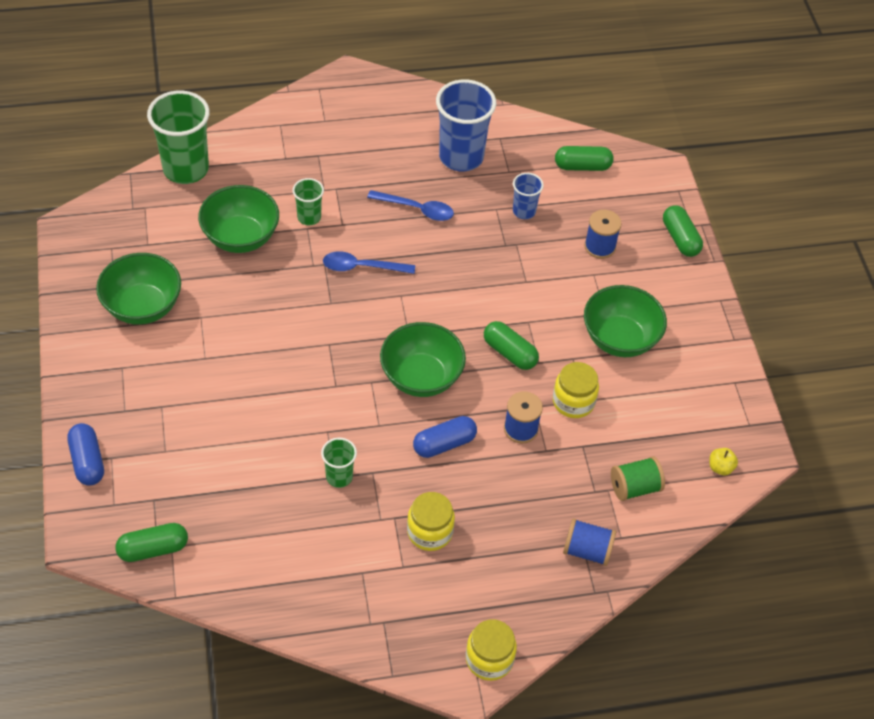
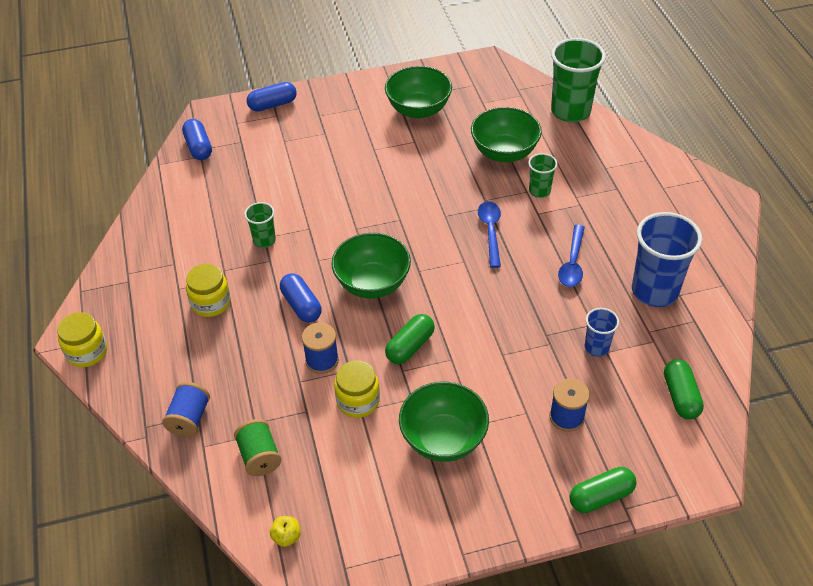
camera: 90 degrees right, 5 degrees down
(153, 549) = (198, 147): green capsule -> blue capsule

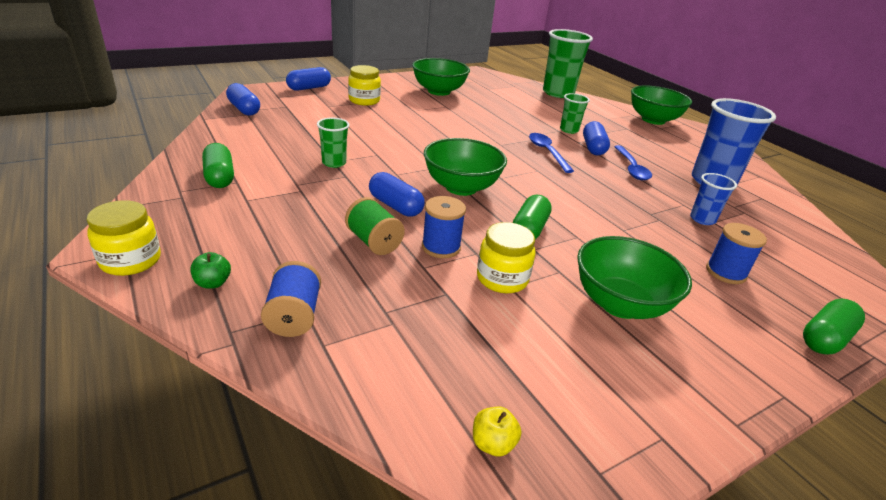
camera: 20 degrees left, 15 degrees down
(140, 381) = (213, 283): none -> green apple
(211, 303) = (290, 209): yellow jar -> yellow jar (364, 100)
(259, 456) = (408, 347): green spool -> green spool (374, 242)
(504, 152) = (524, 111): green bowl -> green bowl (653, 120)
(549, 225) = (593, 148): none -> blue capsule
(680, 396) = (807, 248): green capsule -> green capsule (219, 177)

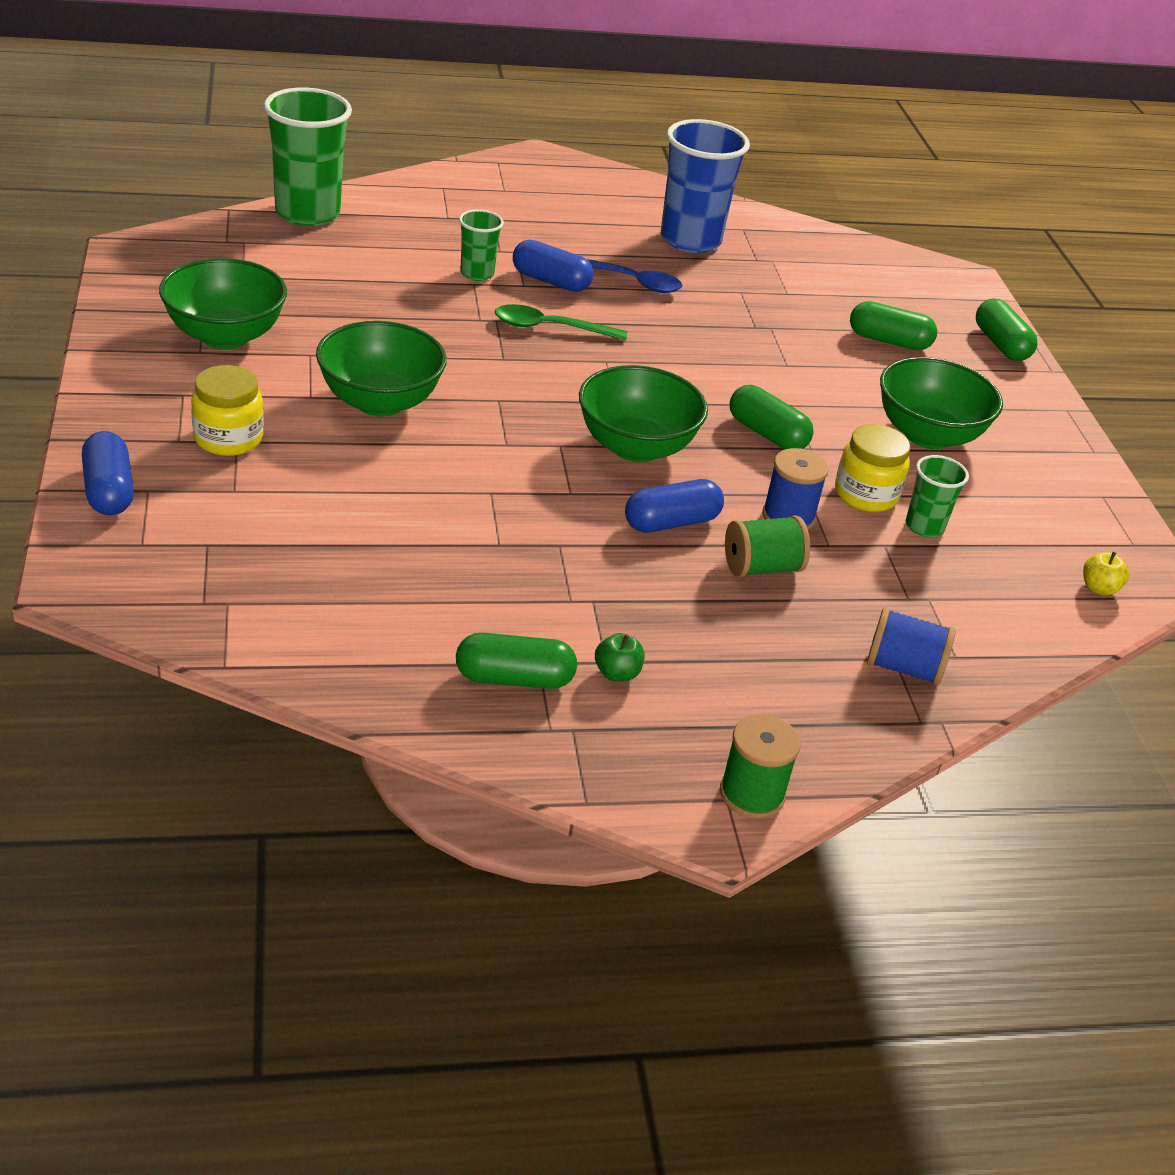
camera: 70 degrees left, 5 degrees up
(130, 261) = (751, 794): yellow jar -> green spool
(213, 283) = (823, 723): green apple -> green apple (617, 673)
(244, 109) = (197, 603): blue capsule -> none
(334, 163) = (506, 545): green cup -> green cup (924, 527)
(547, 152) = (549, 328): blue spoon -> green spoon
(653, 120) = (472, 181): green bowl -> green bowl (380, 402)
(702, 219) = (779, 297): blue cup -> none
(725, 272) = (889, 341): blue spool -> green capsule

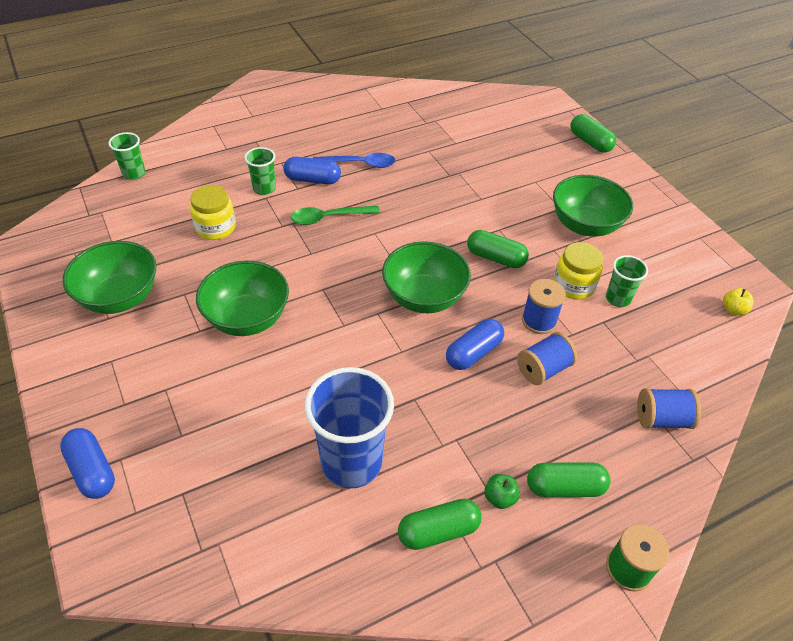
camera: 15 degrees left, 10 degrees up
(228, 438) = (158, 389): yellow jar -> yellow jar (215, 227)
(307, 213) = (134, 174): green cup -> green cup, size x0.51
(690, 240) = (381, 120): blue cup -> blue cup (351, 462)
(761, 567) = (543, 369): green spool -> blue spool
(889, 341) = (529, 160): green capsule -> green capsule (565, 487)

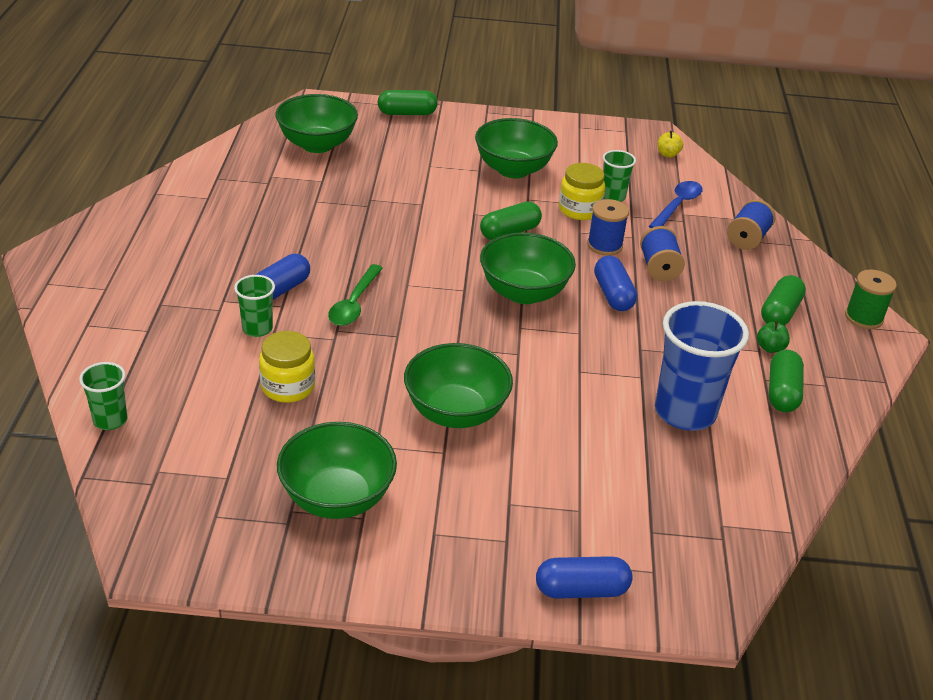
camera: 60 degrees left, 10 degrees down
(360, 164) = (288, 250): blue spoon -> blue spoon (677, 205)
(496, 122) = (317, 144): none -> green bowl

